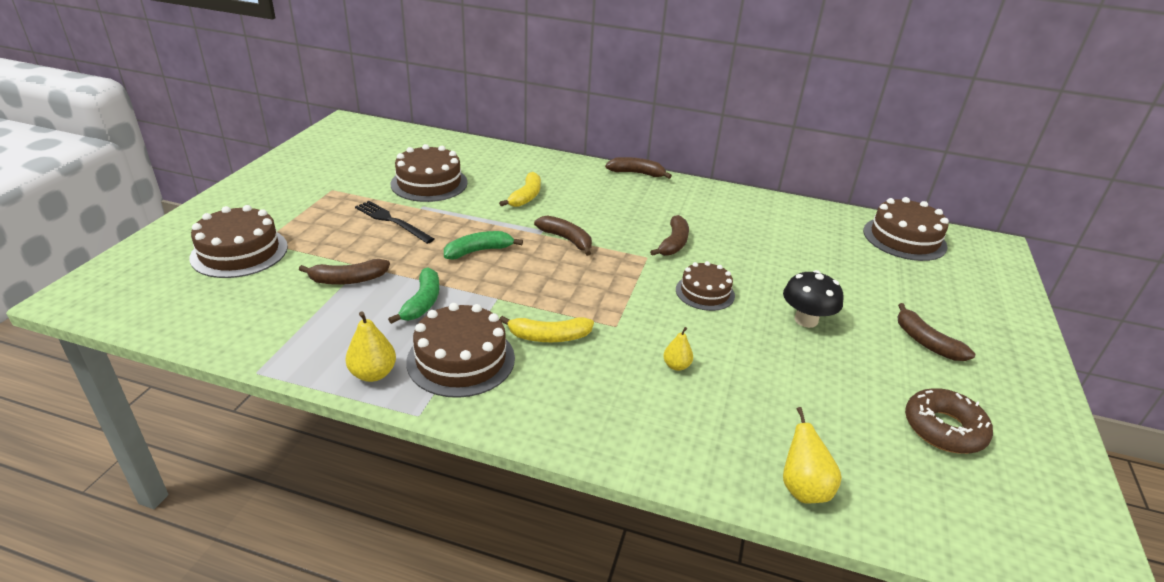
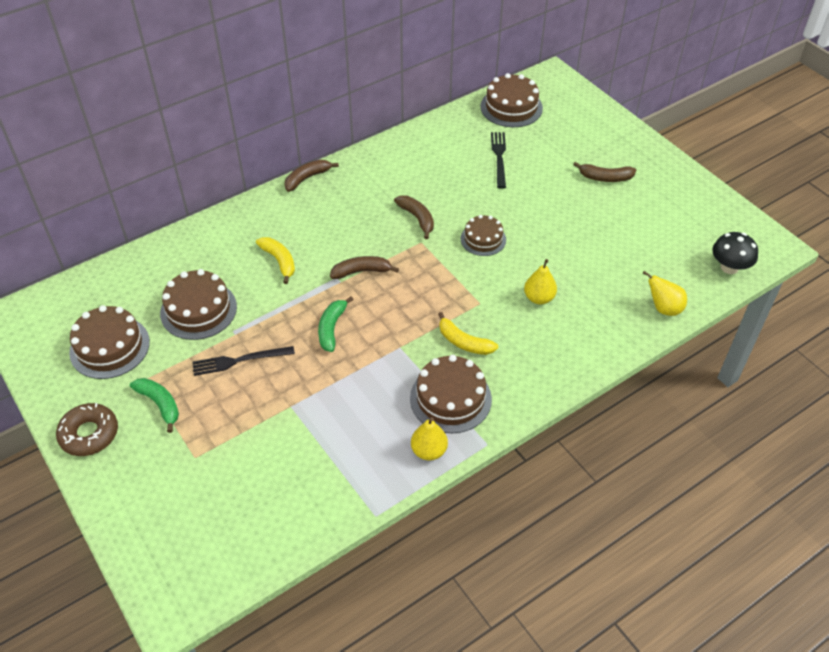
camera: 50 degrees left, 15 degrees up
(239, 252) = (198, 478): brown cake -> brown cake (109, 347)
(348, 280) = (303, 422): brown banana -> none
(422, 302) = (370, 390): green banana -> green banana (160, 404)
(549, 337) = (464, 342): yellow banana -> yellow banana turned 90 degrees clockwise
(676, 366) = (539, 298): yellow pear -> yellow pear, size x1.54
(806, 320) = (547, 212): black mushroom -> black mushroom (729, 267)
(827, 258) = (499, 157): none -> black fork
(944, 429) = (667, 224): brown donut -> brown donut (89, 434)

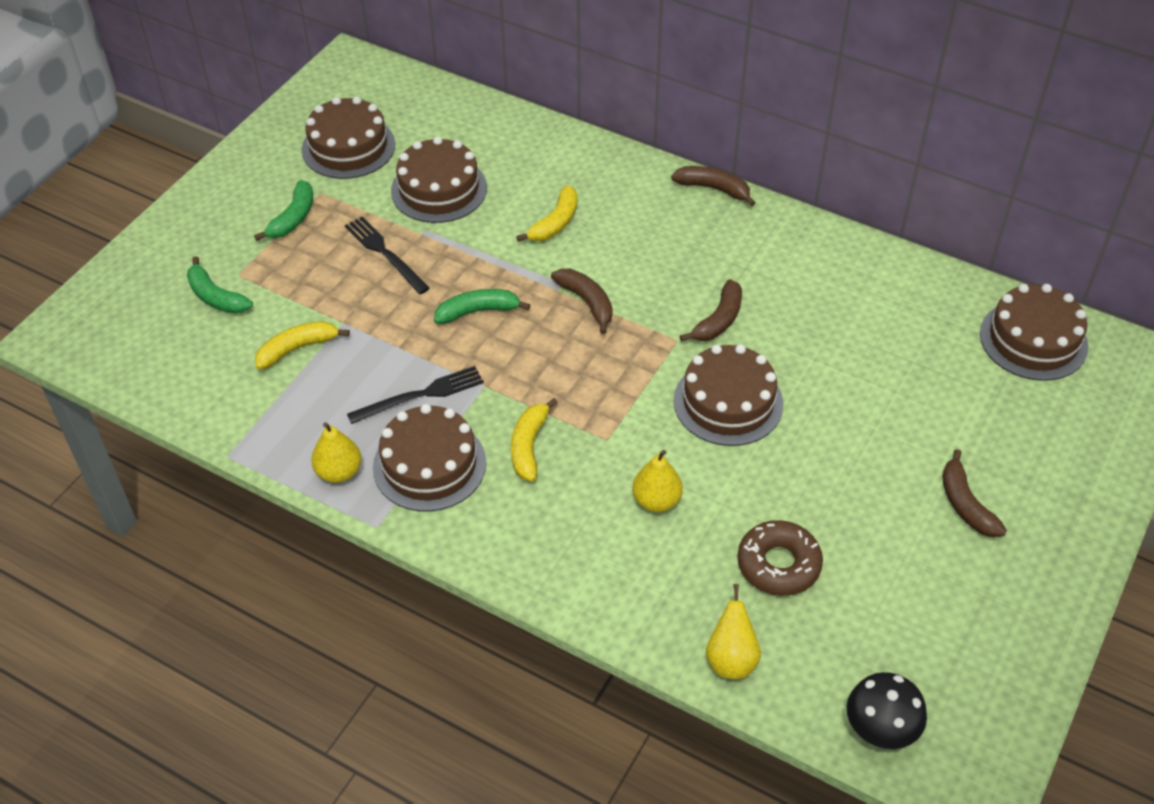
camera: 65 degrees right, 0 degrees up
(89, 434) = (231, 185): brown donut -> brown donut (778, 564)
(208, 478) = (216, 297): none -> green banana
(298, 441) = (297, 349): none -> yellow banana
(483, 239) = (728, 402): brown cake -> brown cake, size x1.55
(499, 157) = (908, 363): black fork -> black fork (421, 395)

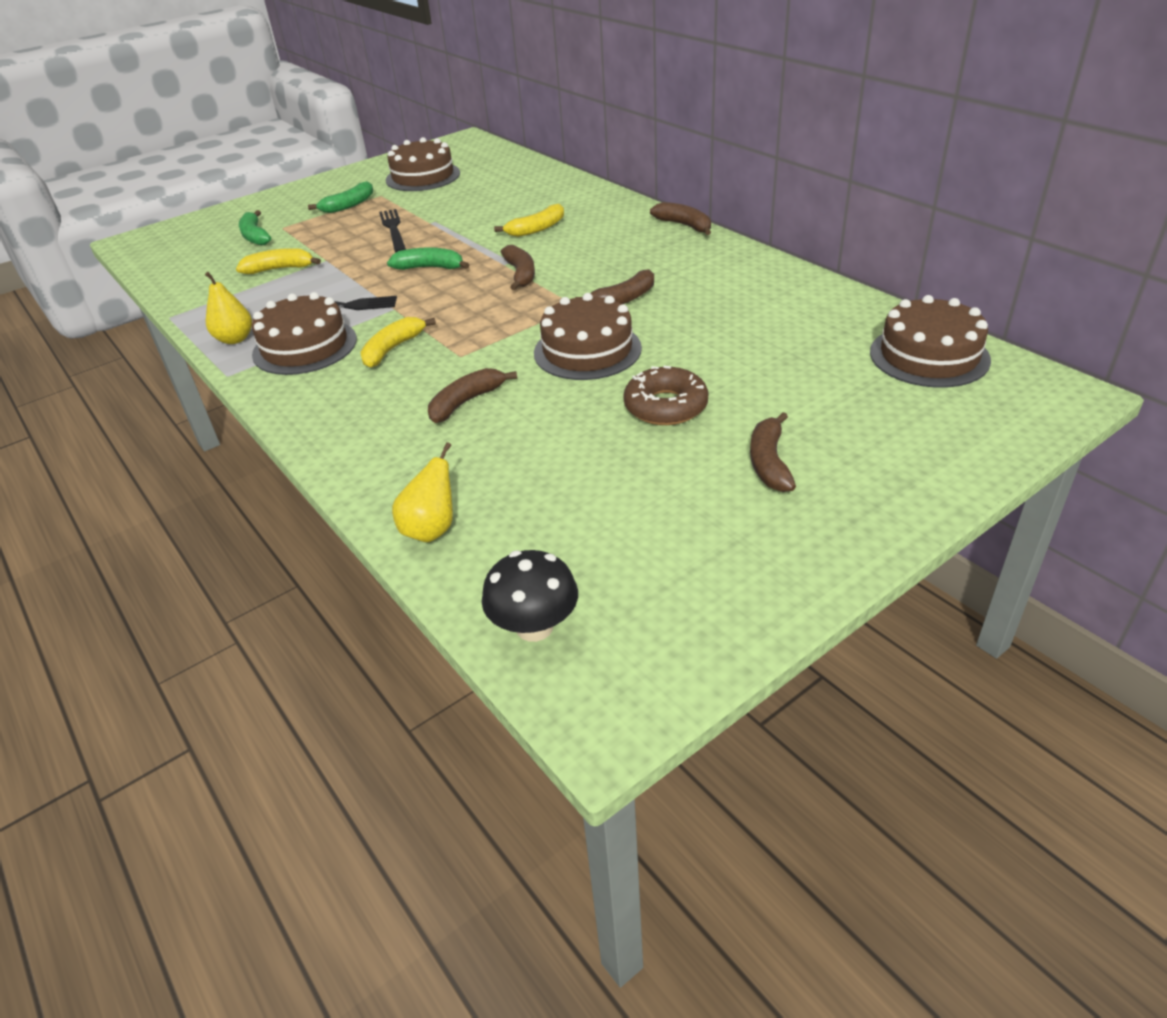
camera: 25 degrees right, 10 degrees down
(439, 189) = (465, 203): brown cake -> none
(656, 501) = (466, 402): yellow pear -> brown banana
(778, 564) = (539, 468): brown donut -> brown donut (665, 406)

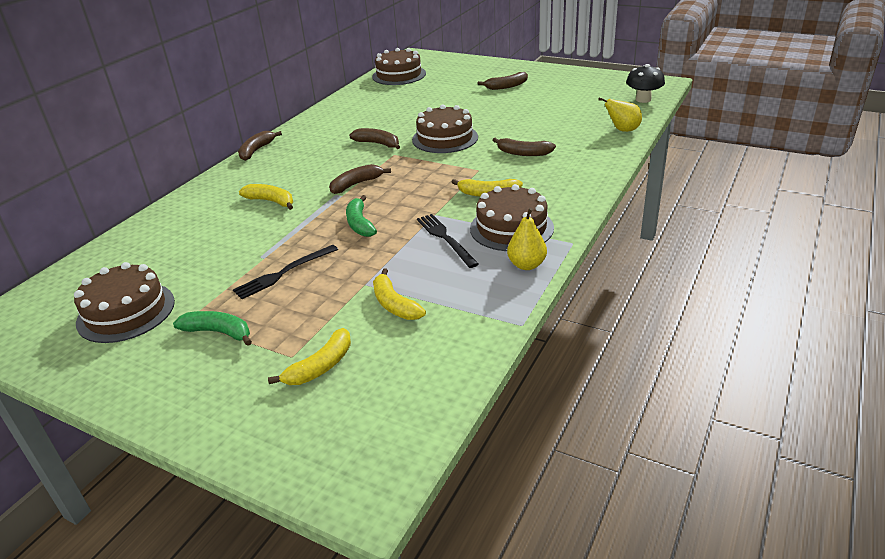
camera: 115 degrees left, 5 degrees down
(255, 236) = (321, 366): green banana -> yellow banana
(665, 406) = (483, 110): brown donut -> none

